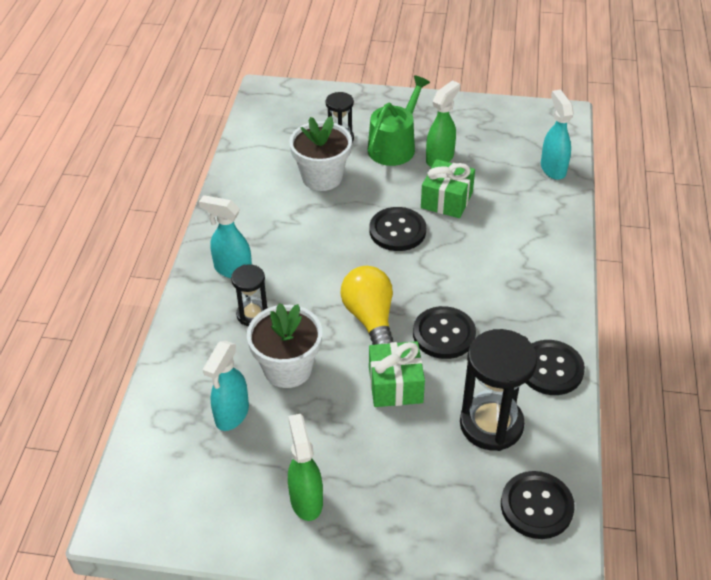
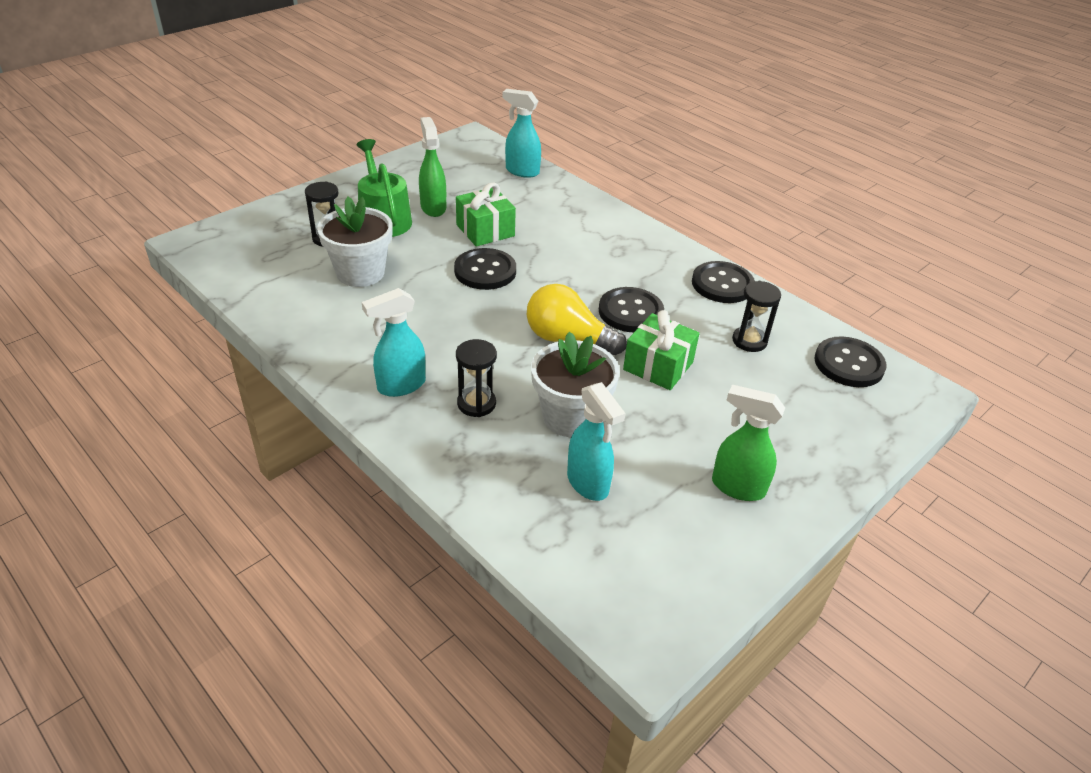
camera: 55 degrees left, 5 degrees down
(491, 424) = (749, 341): black hourglass -> black hourglass, size x0.56

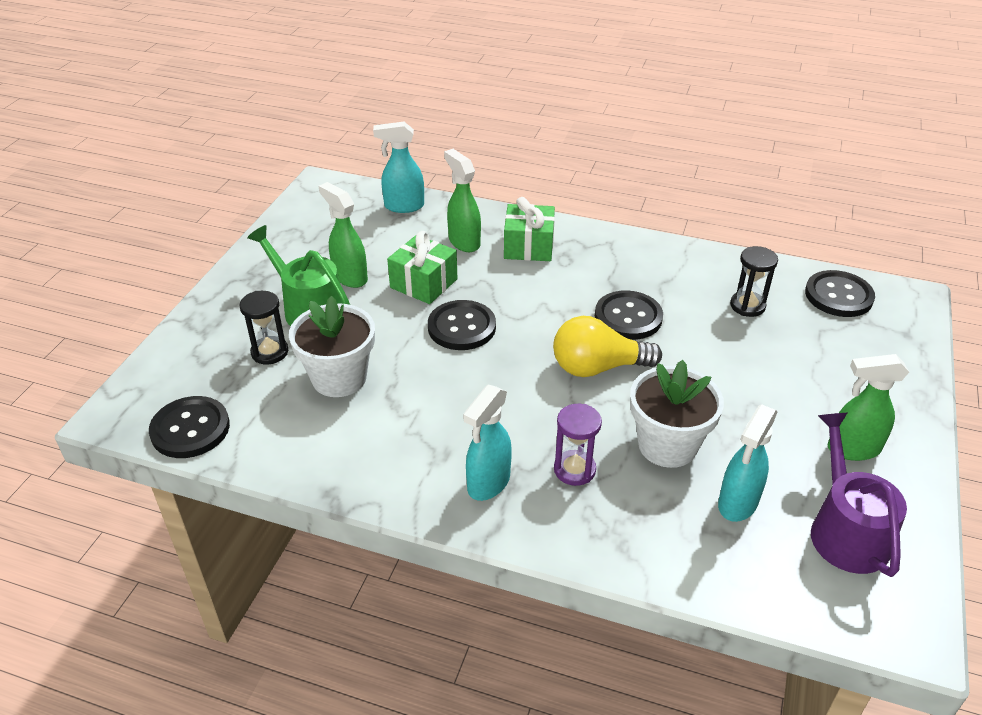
camera: 25 degrees left, 0 degrees up
(476, 403) = (574, 470): black hourglass -> purple hourglass
(545, 211) = (464, 242): none -> green spray bottle
(588, 483) = (737, 503): turquoise spray bottle -> turquoise spray bottle turned 90 degrees clockwise
(658, 366) = (696, 362): green gift -> green gift (528, 247)
(665, 545) = (845, 530): none -> purple watering can
(722, 284) = (680, 259): black button -> black button (190, 429)

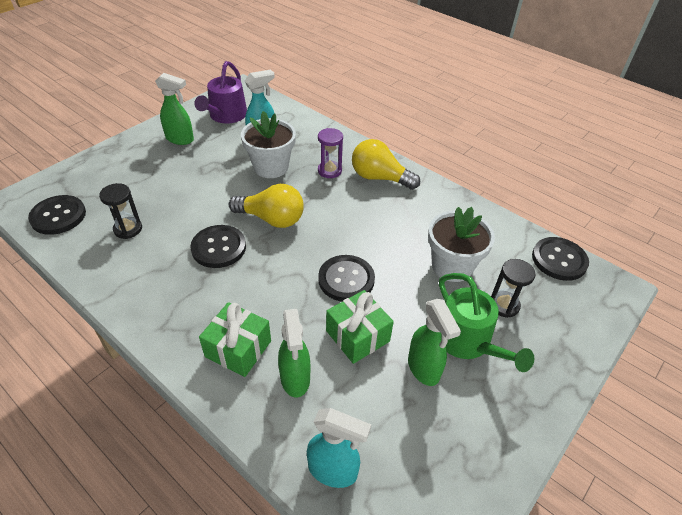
camera: 160 degrees left, 5 degrees up
(488, 483) = (379, 178): turquoise spray bottle -> yellow light bulb

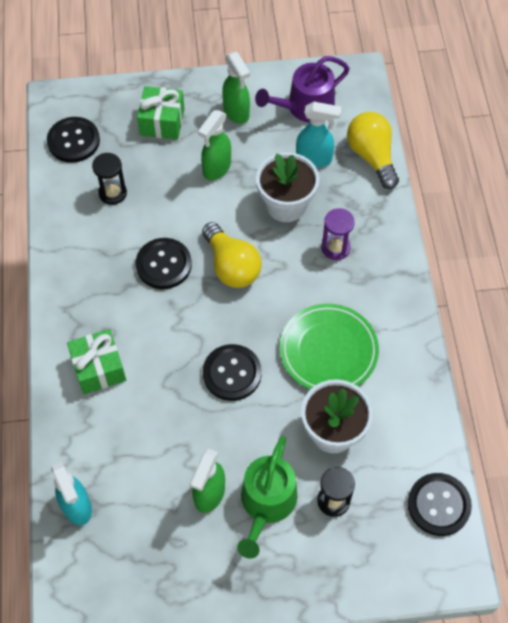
camera: 45 degrees right, 15 degrees up
(295, 379) = (114, 424): green spray bottle -> green spray bottle (216, 168)
(357, 336) = (190, 428): green gift -> green gift (162, 122)
(379, 178) = (374, 290): yellow light bulb -> yellow light bulb (372, 156)
(392, 224) = (328, 350): none -> green plate

